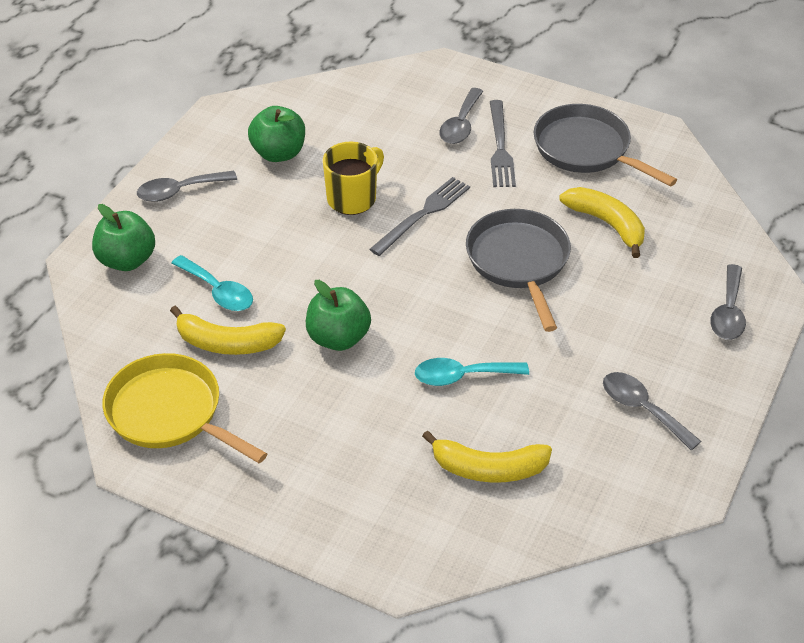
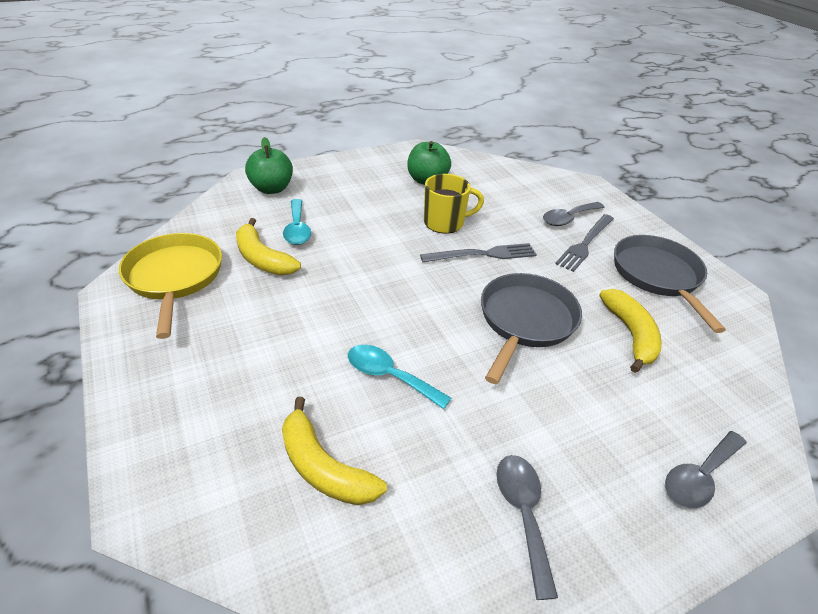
camera: 35 degrees right, 5 degrees down
(179, 191) = (346, 172): grey spoon -> none
(338, 338) = (333, 296): green apple -> none

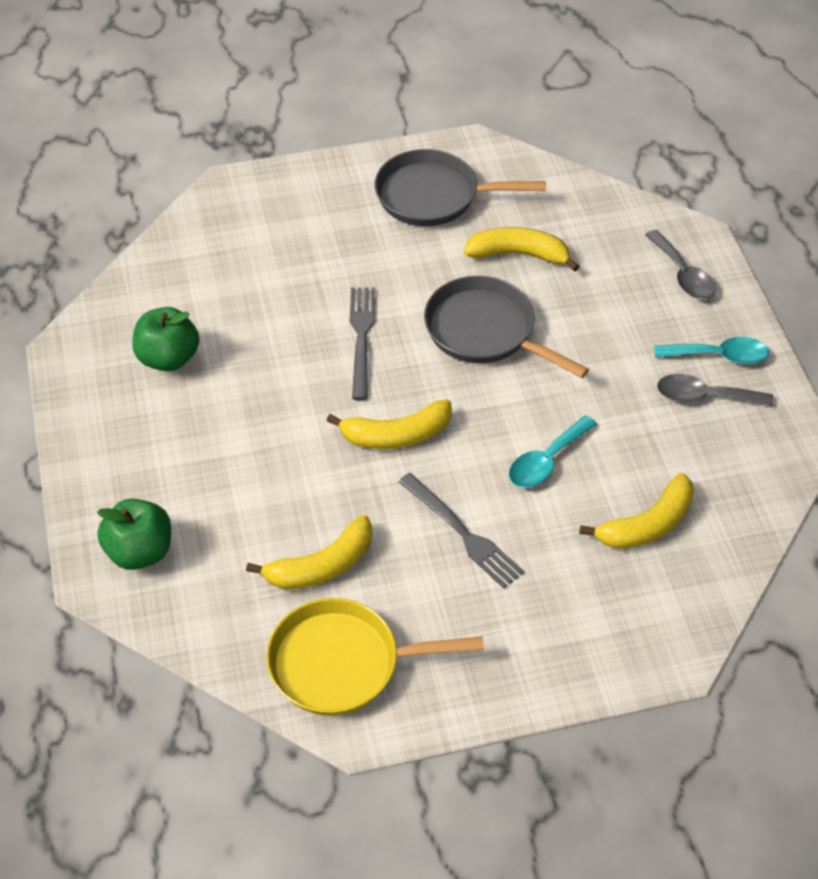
camera: 75 degrees left, 10 degrees up
(297, 229) = (260, 524): turquoise spoon -> turquoise spoon (719, 356)
(392, 282) = (396, 435): none -> yellow banana
(445, 223) = (284, 360): yellow mug -> none
(568, 218) = (304, 234): grey spoon -> none
(585, 243) = (360, 236): grey fork -> grey fork (462, 533)

